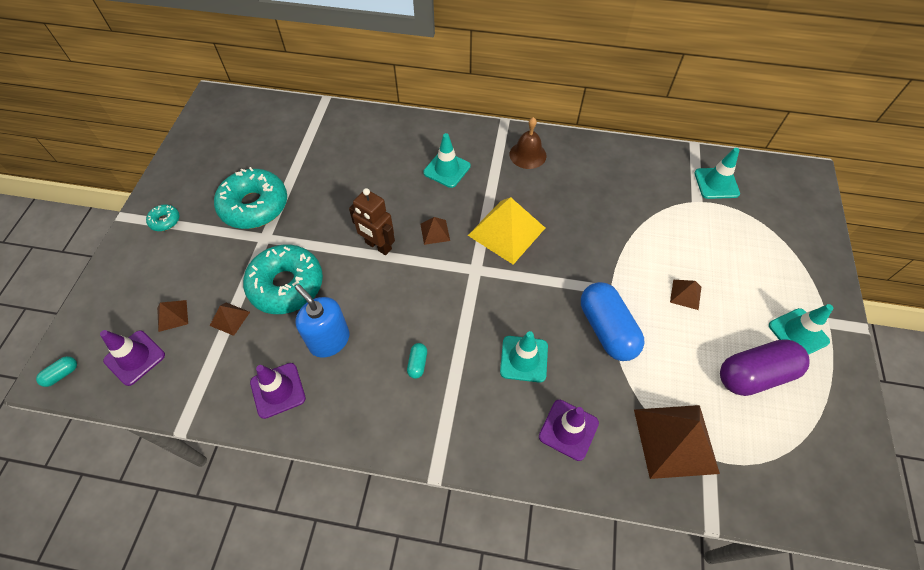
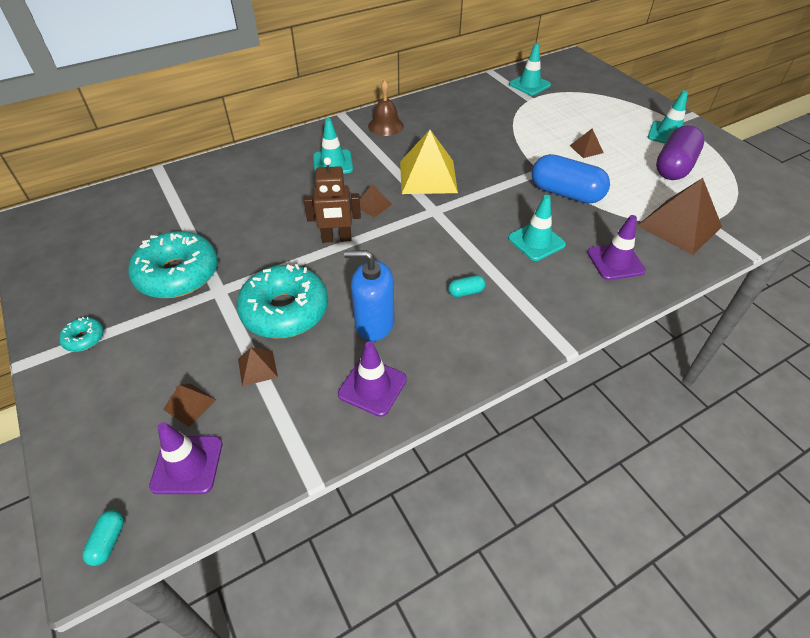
camera: 40 degrees left, 10 degrees down
(417, 363) = (466, 292): turquoise capsule -> turquoise capsule turned 75 degrees counterclockwise

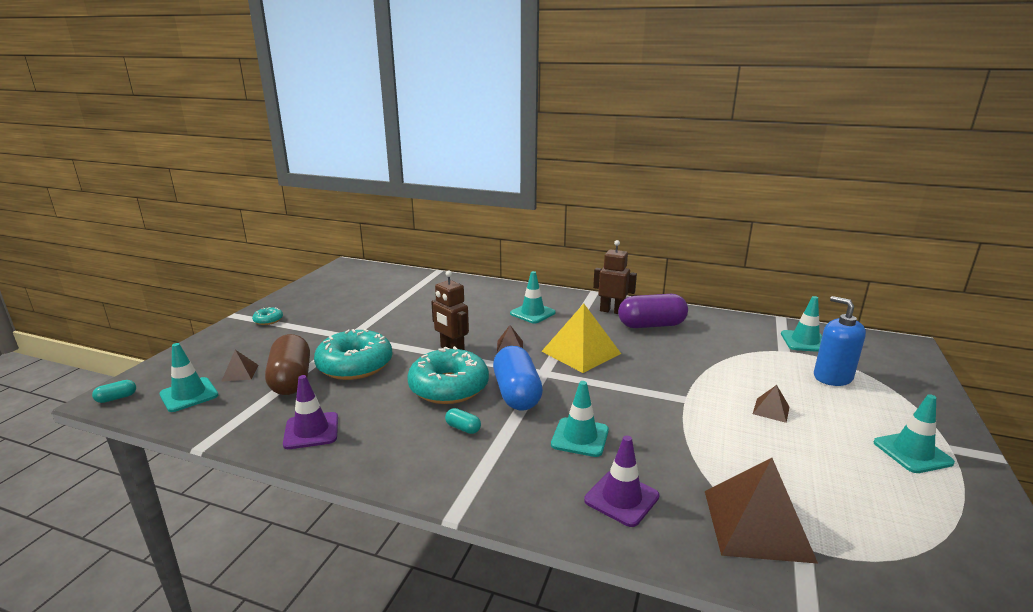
camera: 50 degrees right, 25 degrees down
(178, 274) = (350, 319): turquoise donut -> turquoise donut (449, 387)
(187, 465) = (189, 395): purple traffic cone -> turquoise traffic cone
(257, 368) = (291, 380): brown pyramid -> brown capsule
(374, 323) = (379, 403): blue soap dispenser -> blue soap dispenser (832, 377)
(385, 126) = (612, 311): brown bell -> brown robot
(566, 193) = (678, 426): blue capsule -> blue capsule (516, 393)
(674, 167) = (859, 480): purple capsule -> purple capsule (651, 325)

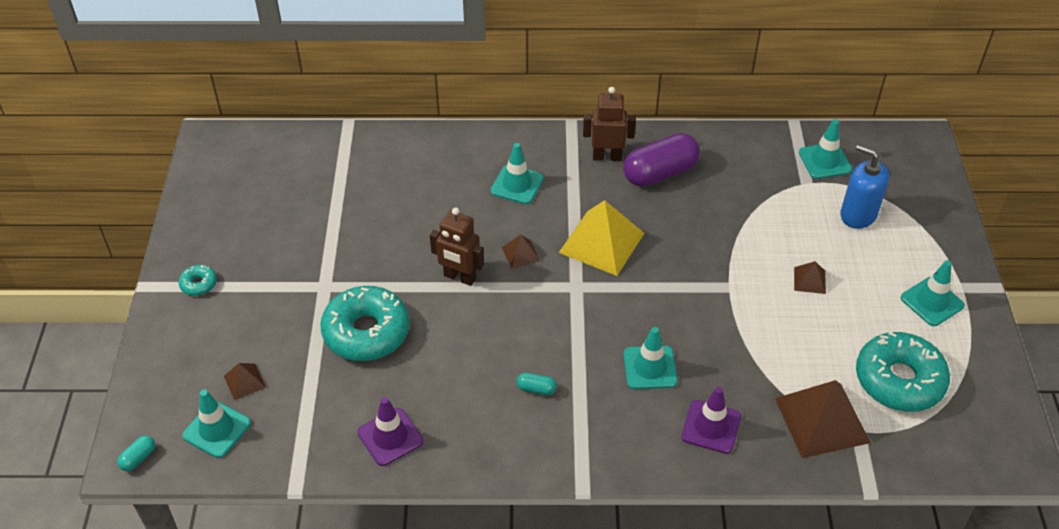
camera: 20 degrees left, 25 degrees up
(291, 380) = (312, 375): brown capsule -> none
(449, 387) = (490, 337): turquoise donut -> turquoise donut (899, 380)
(516, 393) = (564, 326): blue capsule -> none

